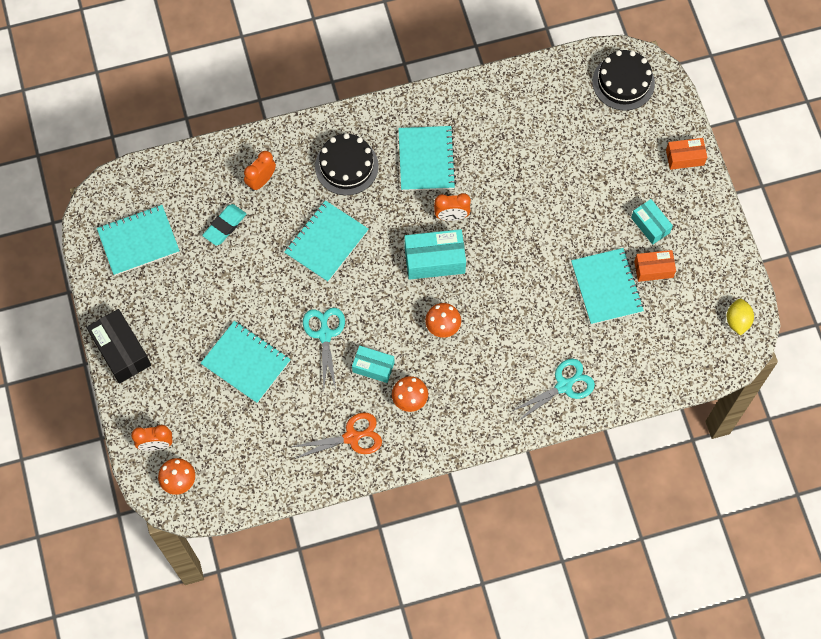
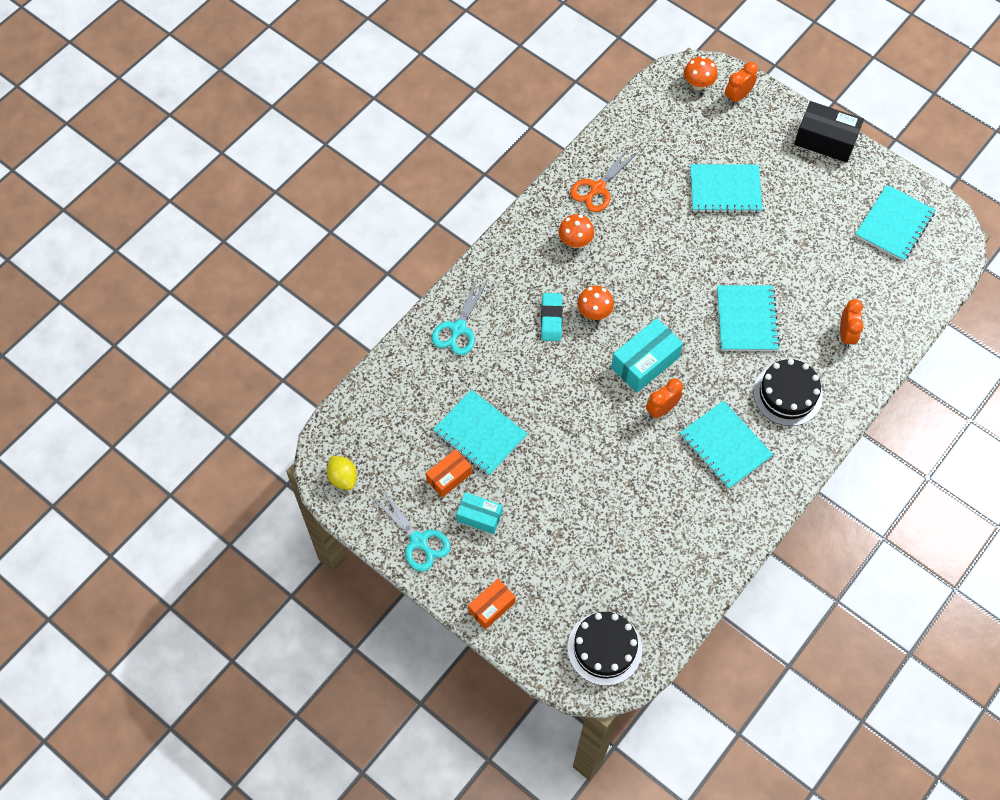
camera: 145 degrees right, 5 degrees down
(224, 226) = (839, 279): turquoise eraser -> turquoise eraser (551, 319)
(325, 334) = (683, 247): turquoise scissors -> turquoise scissors (418, 541)
(373, 367) = (624, 247): turquoise box -> none

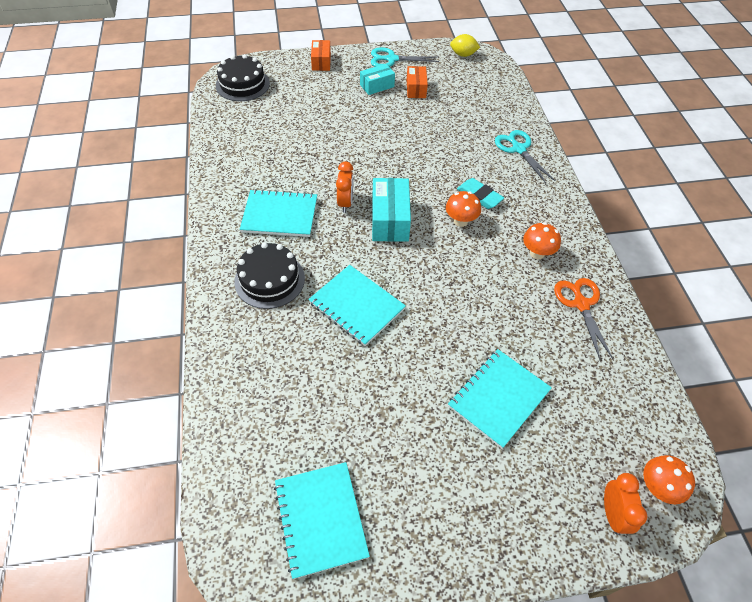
camera: 130 degrees right, 10 degrees down
(480, 434) = (429, 115): turquoise notebook -> none
(825, 140) = (482, 554): black box -> none
(846, 335) = (266, 363): orange clock -> none

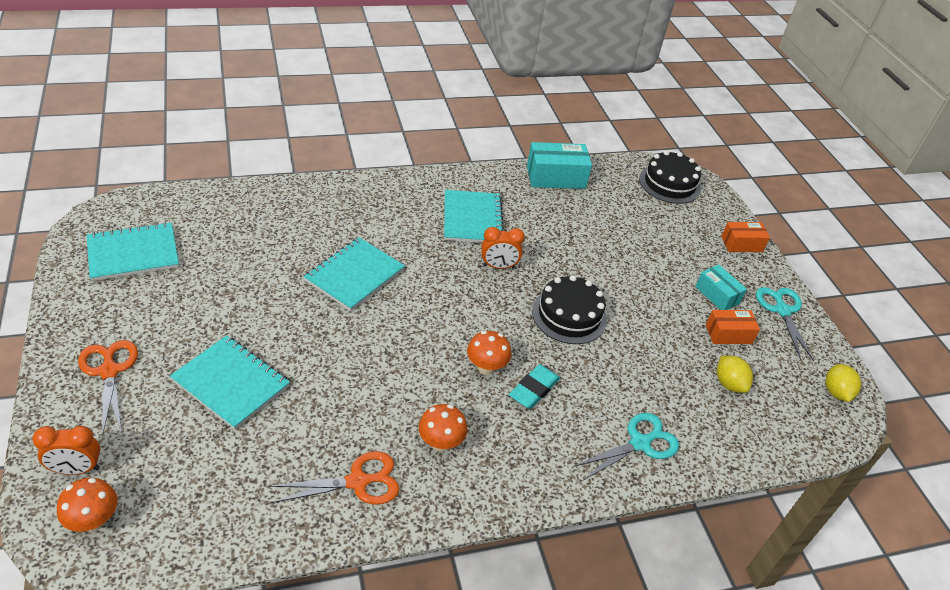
camera: 80 degrees right, 10 degrees down
(269, 280) = (386, 215): black cake -> black cake (569, 315)
(390, 220) = (478, 303): turquoise box -> turquoise box (556, 177)
(461, 98) = (729, 384): none -> yellow lemon
(497, 509) = (109, 371): none -> orange scissors

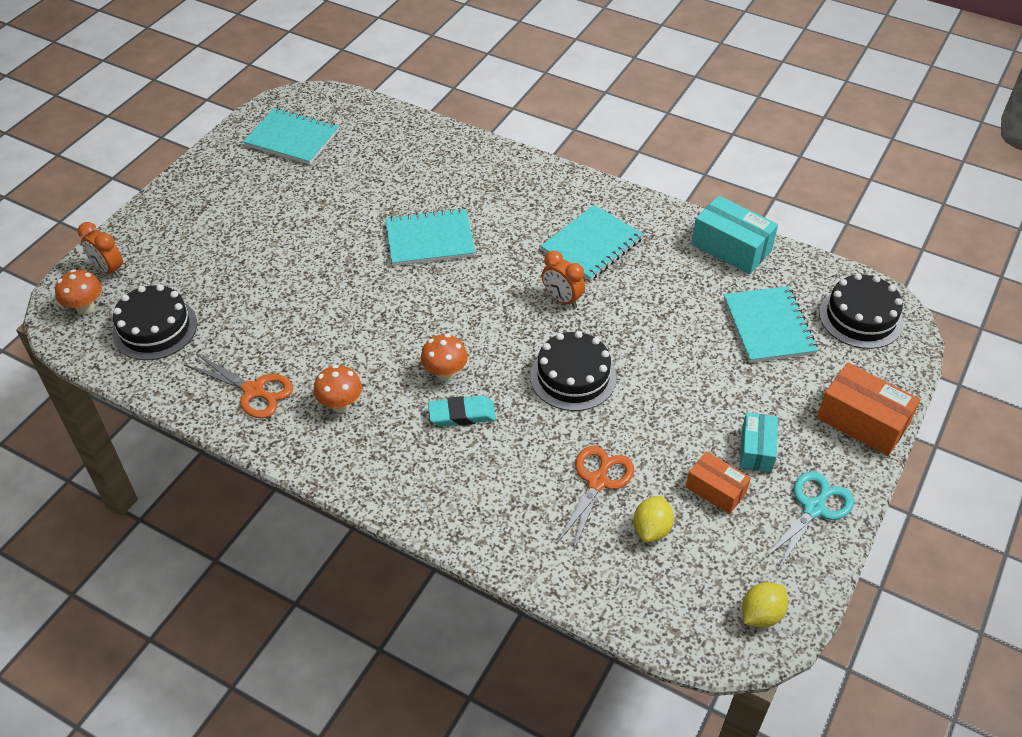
camera: 50 degrees right, 5 degrees up
(109, 371) = (190, 217): orange scissors -> orange scissors (597, 482)
(197, 491) = (155, 328): none -> black cake
(231, 383) = (252, 270): turquoise notebook -> turquoise notebook (768, 326)
(639, 443) = (496, 515): turquoise scissors -> none
(741, 244) = (862, 421): orange box -> orange box, size x1.59

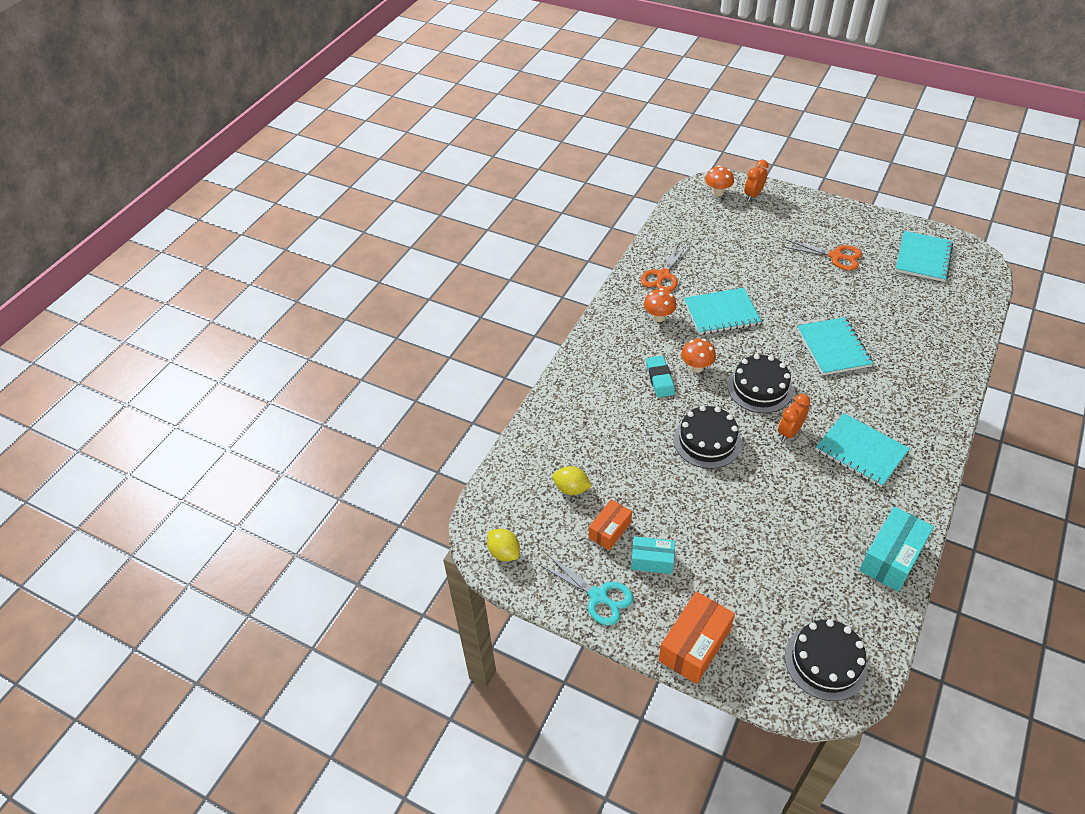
camera: 90 degrees right, 0 degrees up
(155, 328) = (707, 224): black cake -> black cake (760, 388)
(597, 482) = (609, 457): orange scissors -> orange scissors (835, 256)
(768, 326) = (794, 581): turquoise notebook -> turquoise notebook (721, 313)

